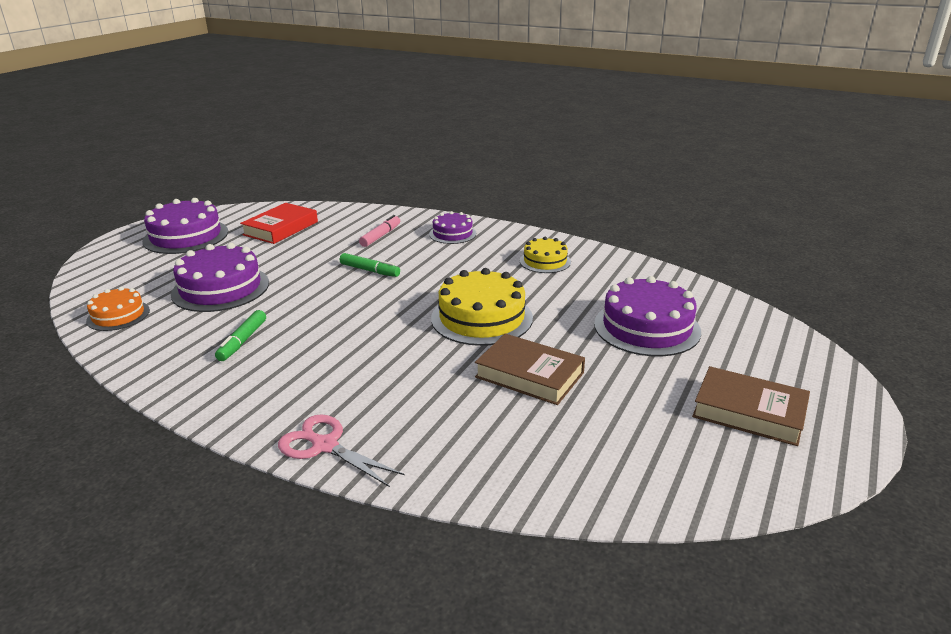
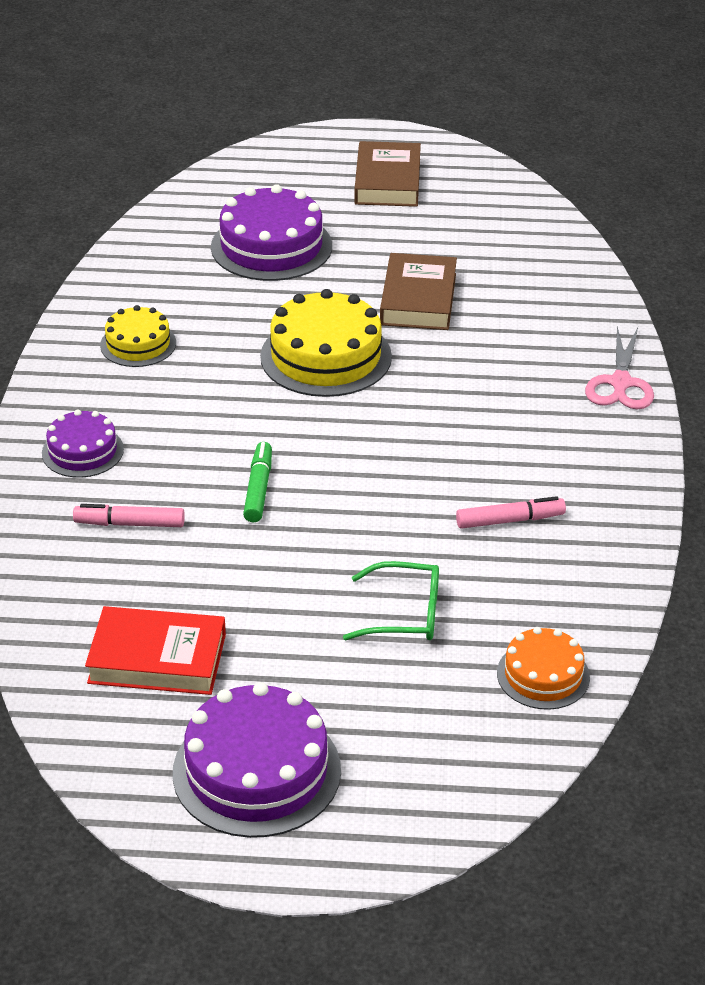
camera: 115 degrees left, 10 degrees up
(220, 288) = (404, 614): purple cake -> green glasses
(243, 341) = (509, 520): green marker -> pink marker

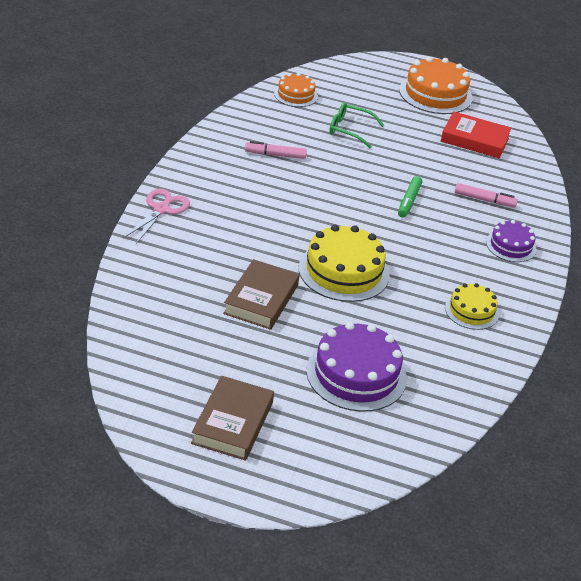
camera: 170 degrees left, 0 degrees up
(256, 771) = (435, 94): purple cake -> orange cake

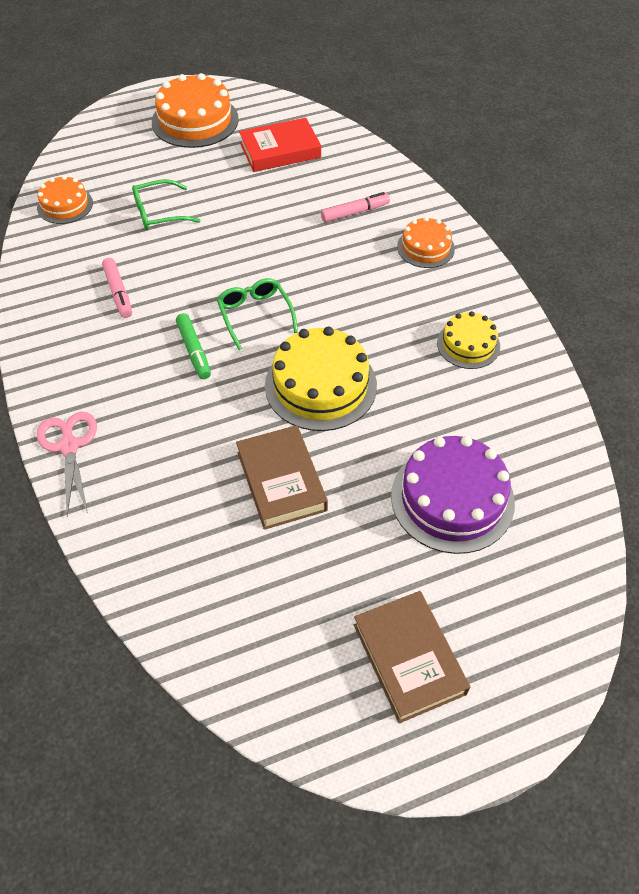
camera: 35 degrees left, 15 degrees up
(275, 155) = (118, 292): pink marker -> pink marker turned 75 degrees counterclockwise
(346, 214) = (255, 315): none -> green glasses
(409, 201) = (294, 259): green marker -> green marker (194, 350)
(511, 246) = (425, 247): purple cake -> orange cake

